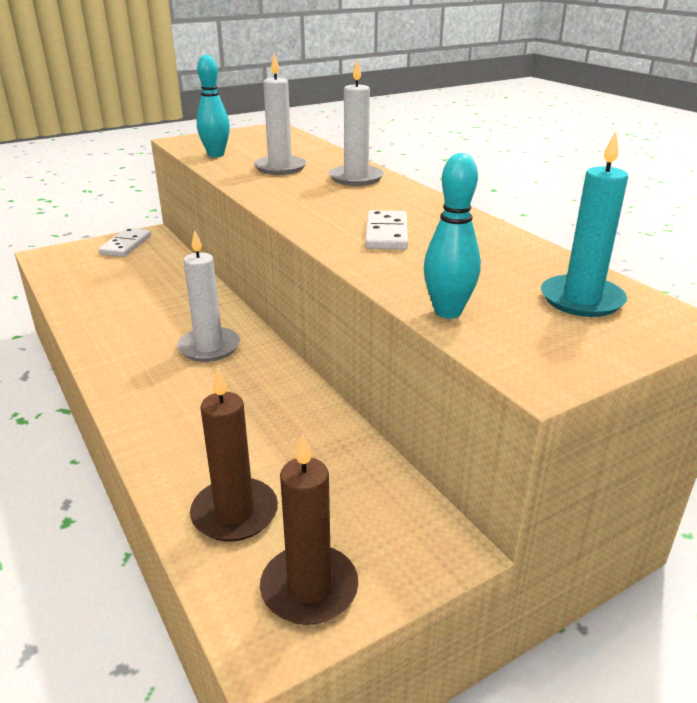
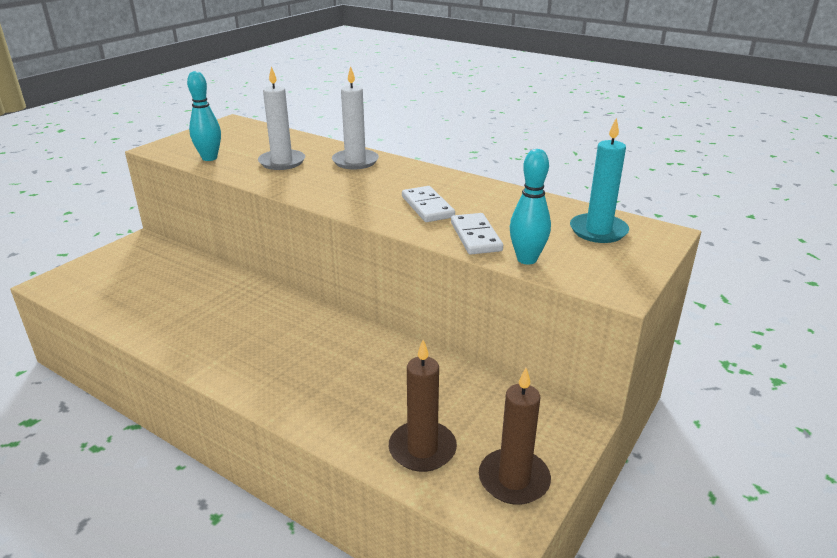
camera: 25 degrees left, 0 degrees up
(126, 245) = (126, 256): white domino -> white domino (476, 236)
(209, 347) = (291, 331): white candle -> none

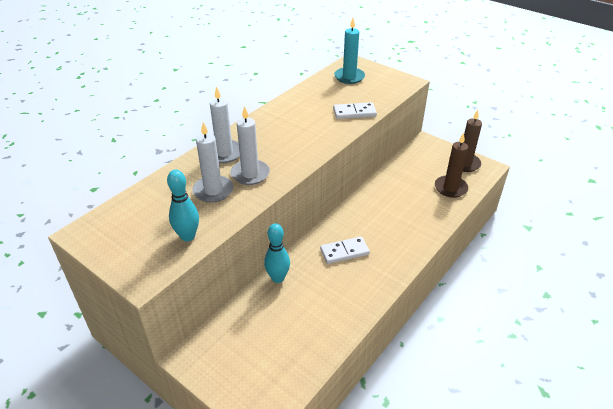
camera: 85 degrees left, 10 degrees up
(311, 177) = (250, 174): none -> white candle
(427, 207) = (313, 126): white domino -> white domino (344, 252)
(527, 259) = (380, 100): turquoise bowling pin -> turquoise bowling pin (278, 278)

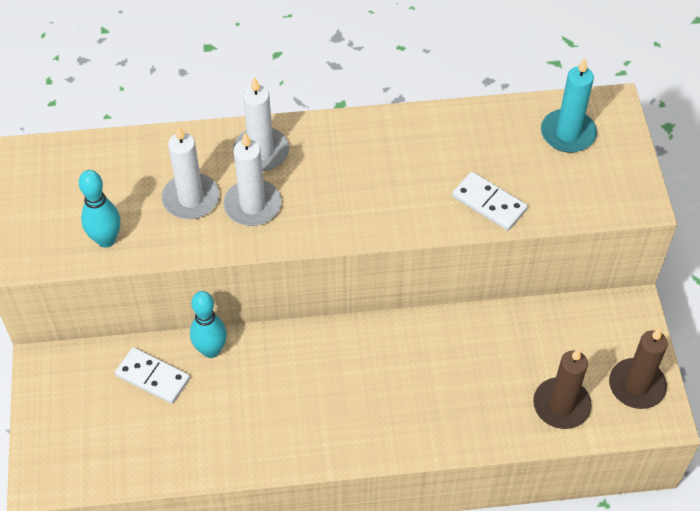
camera: 45 degrees right, 15 degrees up
(344, 252) = (316, 379): white domino -> white domino (152, 377)

